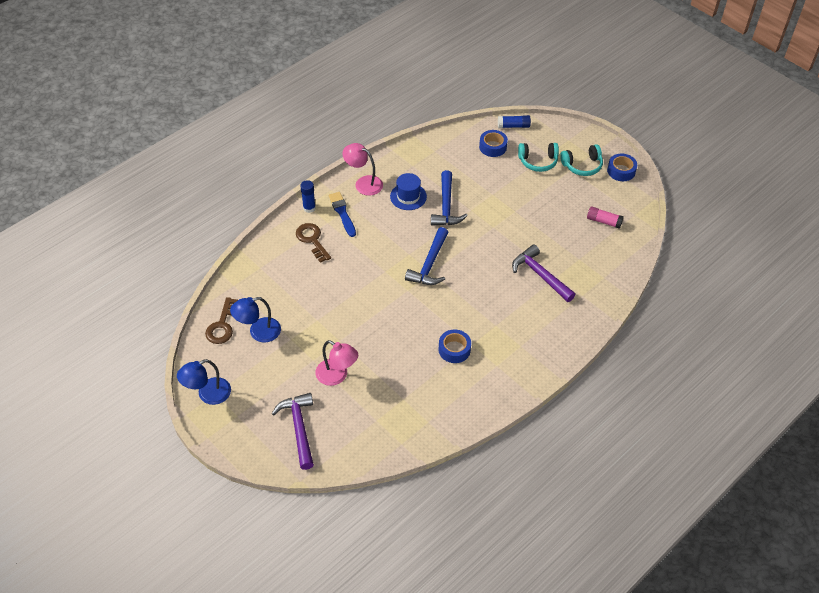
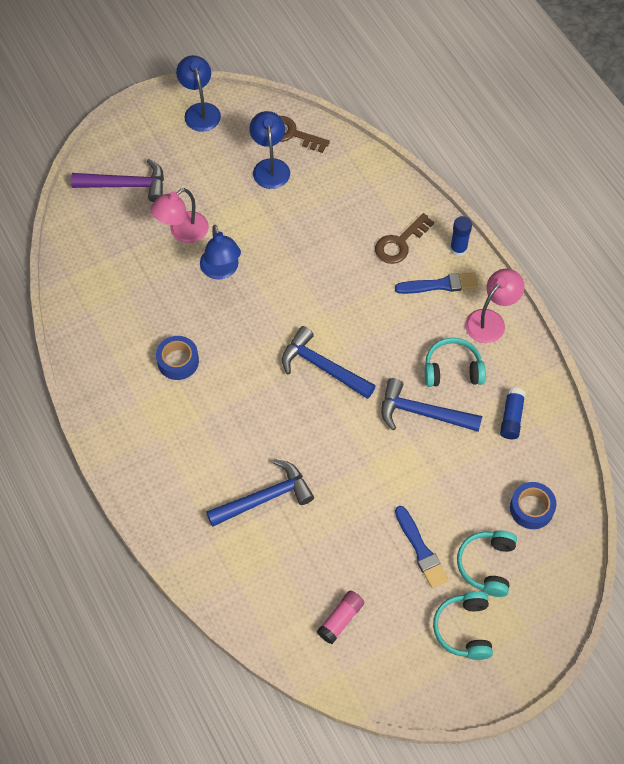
camera: 105 degrees right, 10 degrees up
(312, 240) = (400, 243): brown key -> brown key turned 150 degrees clockwise
(366, 341) = (221, 270): none -> blue lamp
(408, 196) = (452, 369): blue hat -> turquoise headphones
(513, 126) = (574, 553): blue glue stick -> blue glue stick (511, 417)
(540, 275) = (264, 498): purple hammer -> blue hammer
(541, 192) = (421, 550): none -> blue brush
(621, 171) = (440, 686): blue tape -> none

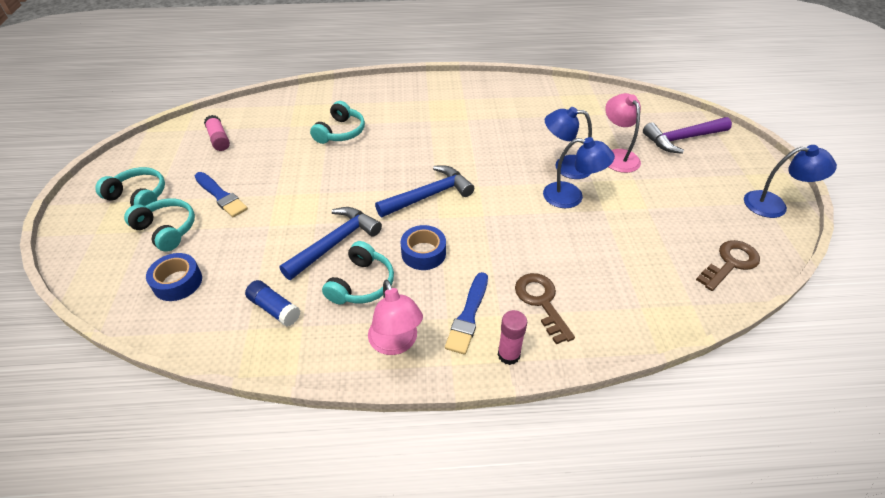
camera: 115 degrees right, 15 degrees down
(126, 185) = (682, 139): purple hammer -> purple hammer turned 45 degrees clockwise
(178, 361) = (487, 123): blue tape -> blue tape (423, 253)
(264, 498) = (340, 132): blue hammer -> turquoise headphones
(270, 167) = (684, 233): blue lamp -> blue lamp (571, 197)
(421, 550) = (221, 196): blue brush -> blue brush turned 135 degrees counterclockwise
(458, 249) = (508, 354): blue glue stick -> pink glue stick

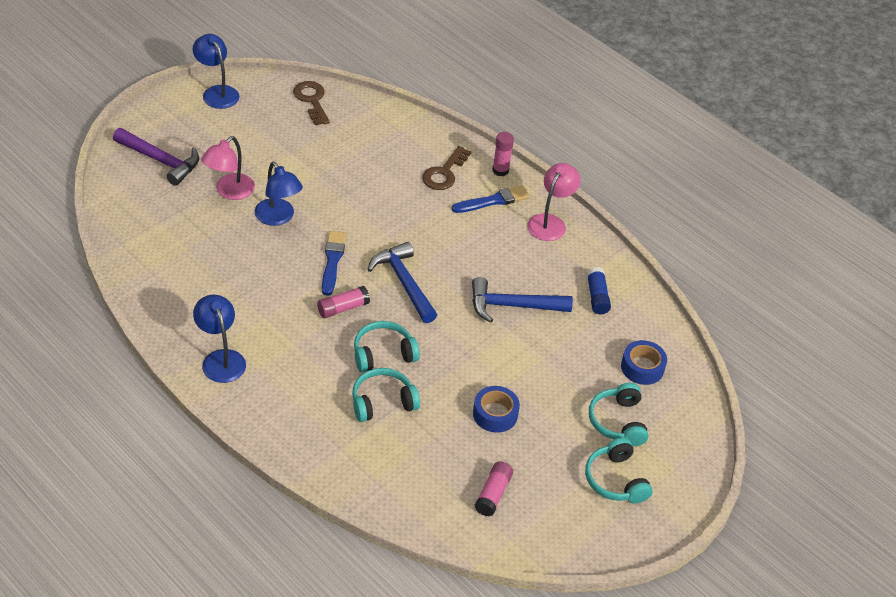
camera: 135 degrees left, 0 degrees up
(221, 196) = (550, 420): blue brush -> blue brush (332, 260)
(362, 284) = (528, 266): turquoise headphones -> turquoise headphones (383, 354)
(423, 253) = (466, 251): blue tape -> blue tape (495, 414)
(428, 195) = (404, 283): blue hammer -> blue hammer turned 45 degrees clockwise
(438, 154) = (343, 308): none -> pink glue stick
(571, 197) = (317, 199): blue lamp -> blue lamp (221, 359)
(730, 263) = (312, 100): brown key -> brown key turned 60 degrees clockwise

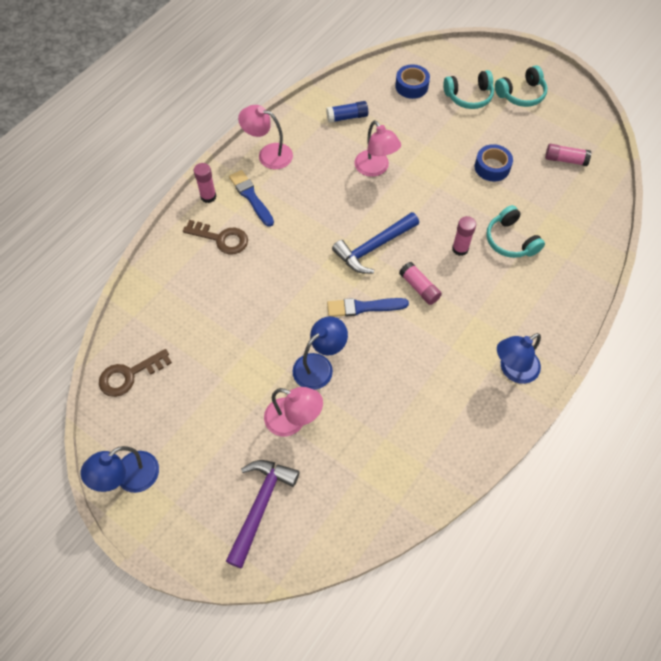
camera: 95 degrees left, 15 degrees up
(383, 354) = (460, 249): turquoise headphones -> pink glue stick
(513, 306) = (375, 169): blue hammer -> pink lamp

